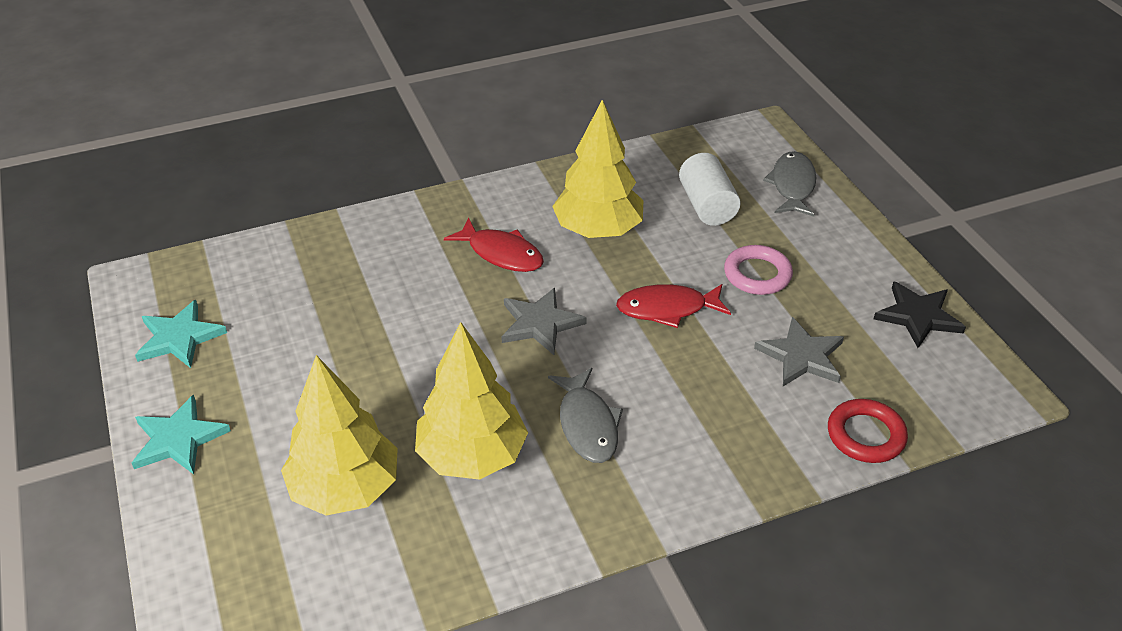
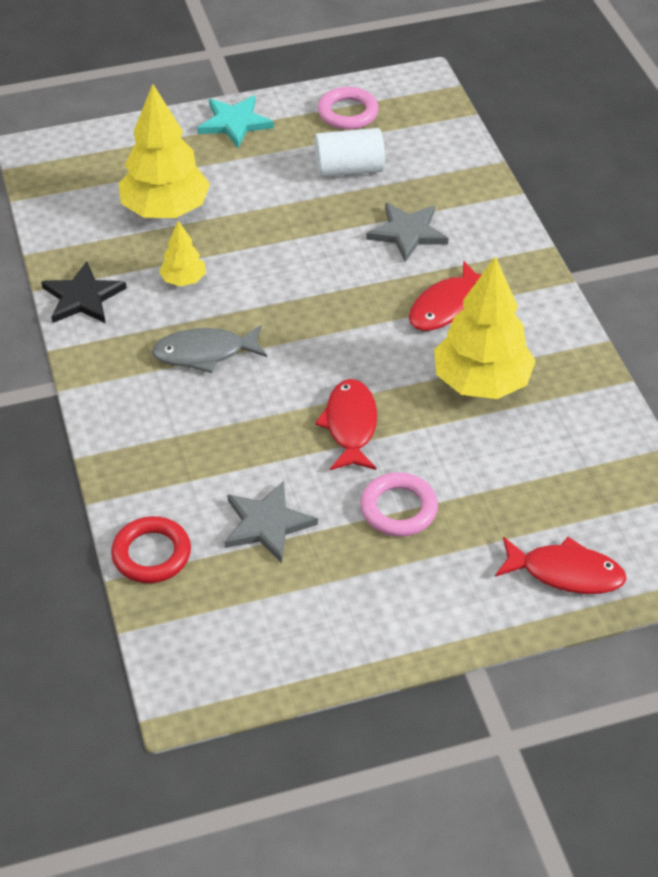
camera: 95 degrees right, 5 degrees up
(179, 337) = (348, 113): turquoise star -> pink ring
(472, 456) = (183, 280): yellow tree -> yellow tree, size x0.49
(540, 323) = (339, 329): grey star -> grey star (407, 233)
(707, 205) = (524, 482): white cylinder -> white cylinder (349, 169)
(792, 185) = (565, 573): grey fish -> red fish
(918, 316) = (315, 644): black star -> black star (83, 297)

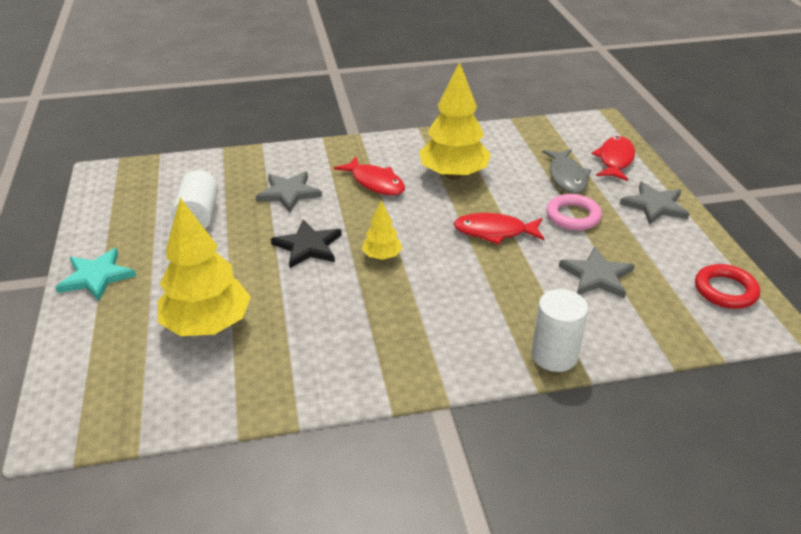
camera: 85 degrees left, 10 degrees down
(83, 297) = (319, 385): black star -> black star (308, 246)
(124, 474) = (554, 355): none -> white cylinder
(151, 554) = (639, 339): red ring -> red ring (725, 290)
(183, 280) = (312, 315): yellow tree -> yellow tree (382, 256)
(204, 353) = (409, 304): grey fish -> grey fish (566, 177)
(348, 113) = (121, 212): pink ring -> none
(441, 608) = (655, 206): none -> grey star

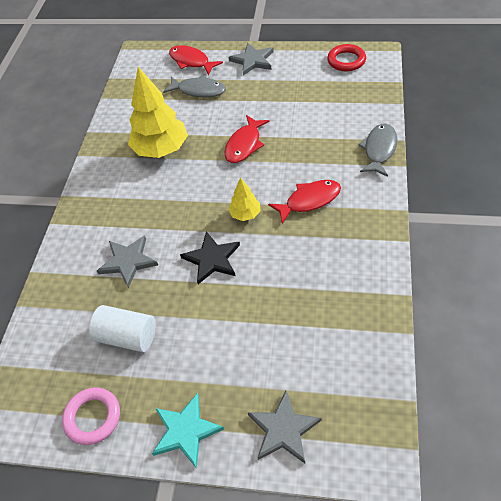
camera: 65 degrees left, 15 degrees up
(207, 325) = (286, 342): yellow tree -> none
(375, 183) = (145, 199): red fish -> red fish (309, 201)
(554, 355) = (379, 150): white cylinder -> grey fish
(573, 216) = (245, 101): pink ring -> pink ring (93, 417)
(597, 276) = (312, 109): grey star -> grey star (283, 429)

